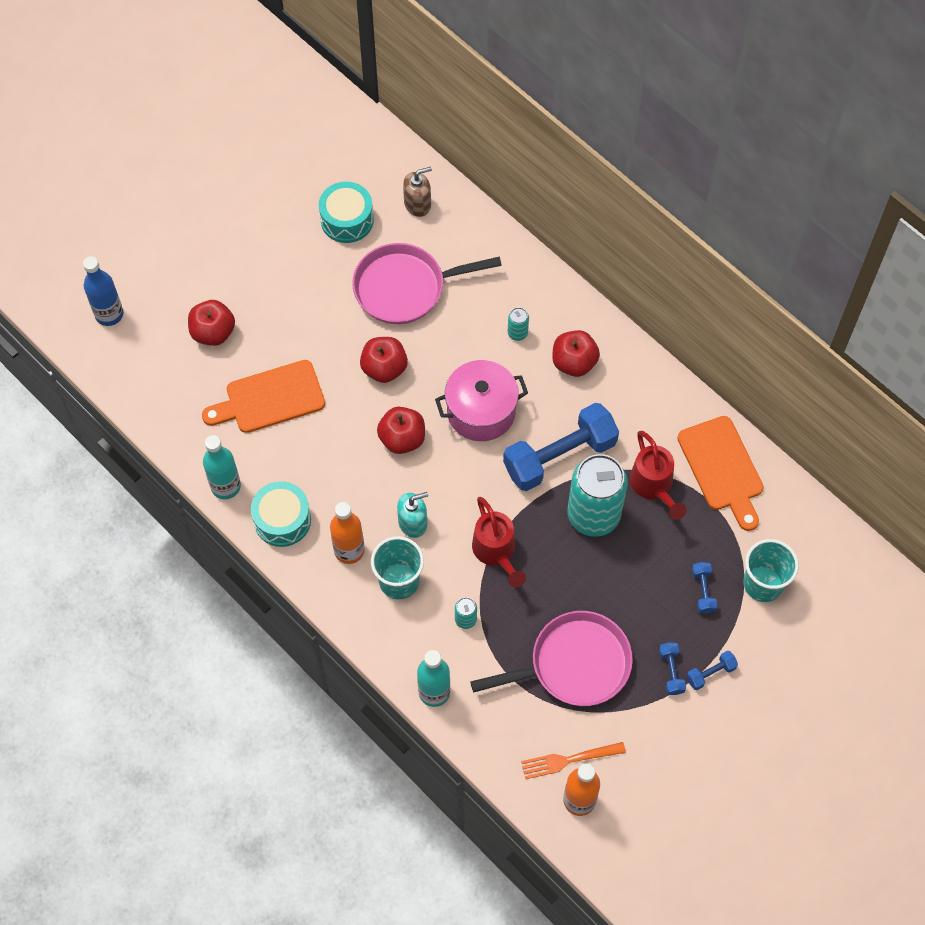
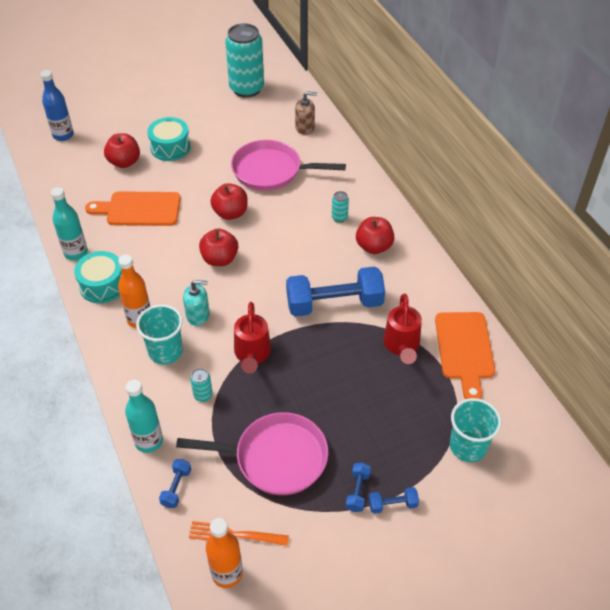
camera: 20 degrees right, 15 degrees down
(347, 220) = (251, 124): turquoise drum -> turquoise drum (170, 147)
(481, 411) = (288, 258): pink pot -> none
(593, 515) = (343, 352): turquoise can -> turquoise can (246, 89)
(703, 591) = (412, 436): blue dumbbell -> blue dumbbell (176, 487)

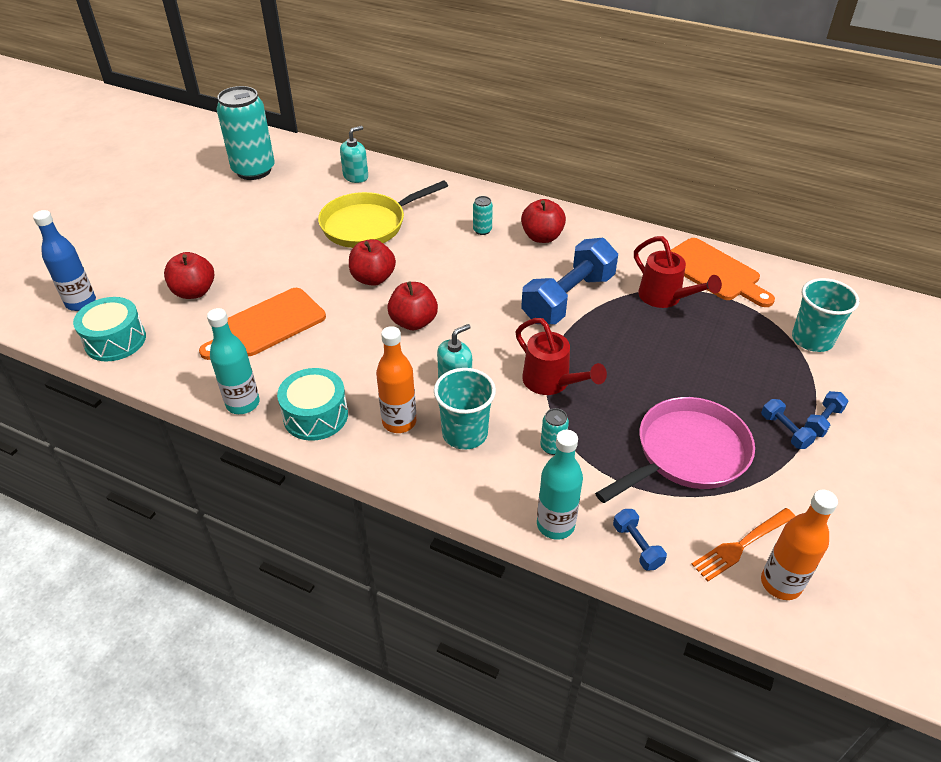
camera: 40 degrees left, 5 degrees down
(170, 147) = (232, 254): turquoise drum -> turquoise drum (115, 340)
(271, 171) = (368, 225): pink pan -> yellow pan
(305, 127) = (356, 176): brown soap dispenser -> turquoise soap dispenser

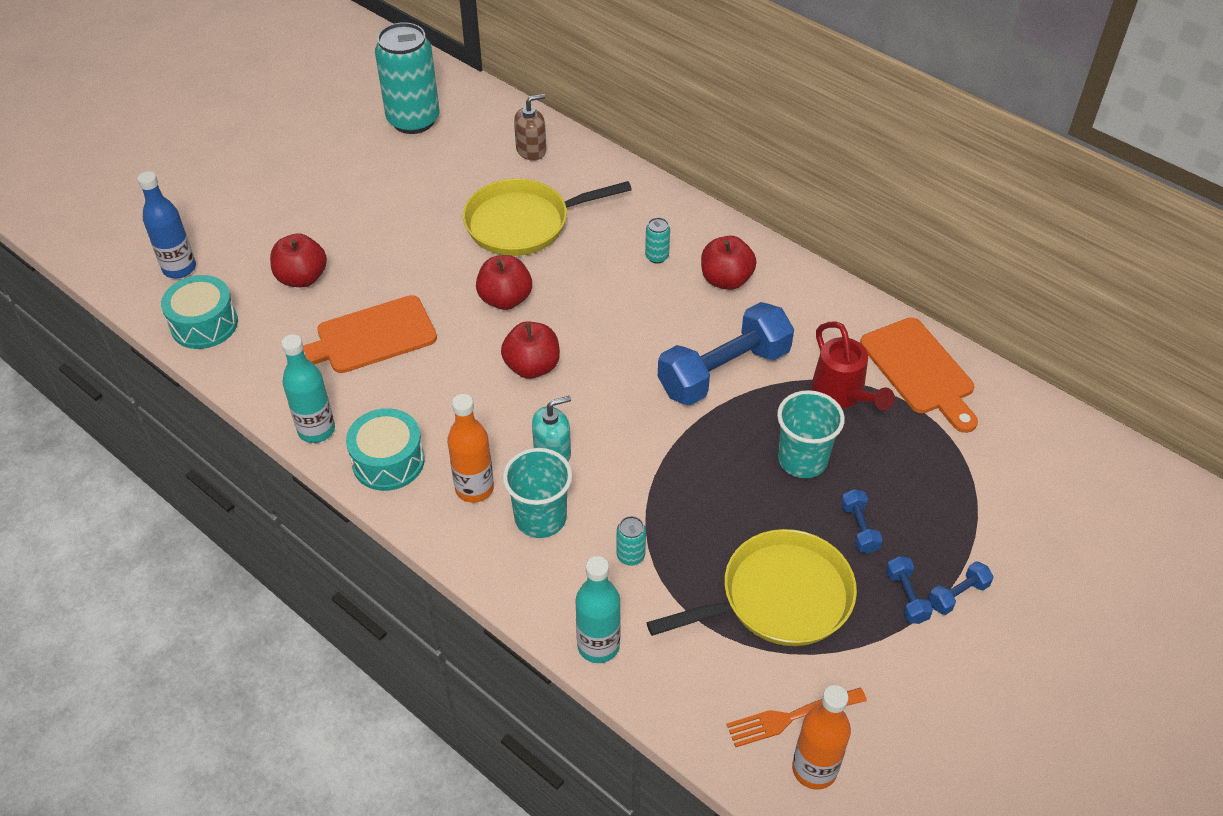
camera: 15 degrees right, 5 degrees up
(356, 176) = (531, 150): turquoise soap dispenser -> brown soap dispenser
(551, 382) = (660, 477): red watering can -> none
(637, 546) = (676, 690): blue dumbbell -> blue dumbbell (859, 528)
(687, 454) = (778, 598): pink pan -> yellow pan
(812, 340) = (999, 488): turquoise cup -> turquoise cup (802, 460)

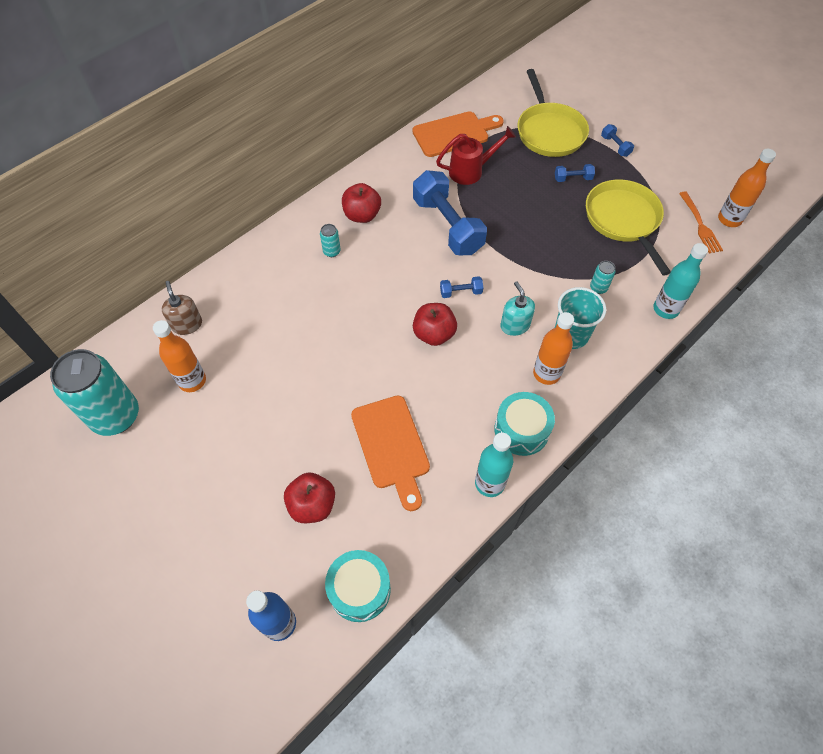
camera: 85 degrees left, 10 degrees up
(456, 166) = (192, 381): none -> orange bottle
(505, 299) = (362, 349): red apple -> none
(523, 223) = (277, 334): yellow pan -> yellow pan (549, 131)
(802, 460) = (522, 196): turquoise cup -> none
(906, 597) = (618, 166): blue dumbbell -> blue dumbbell (461, 292)

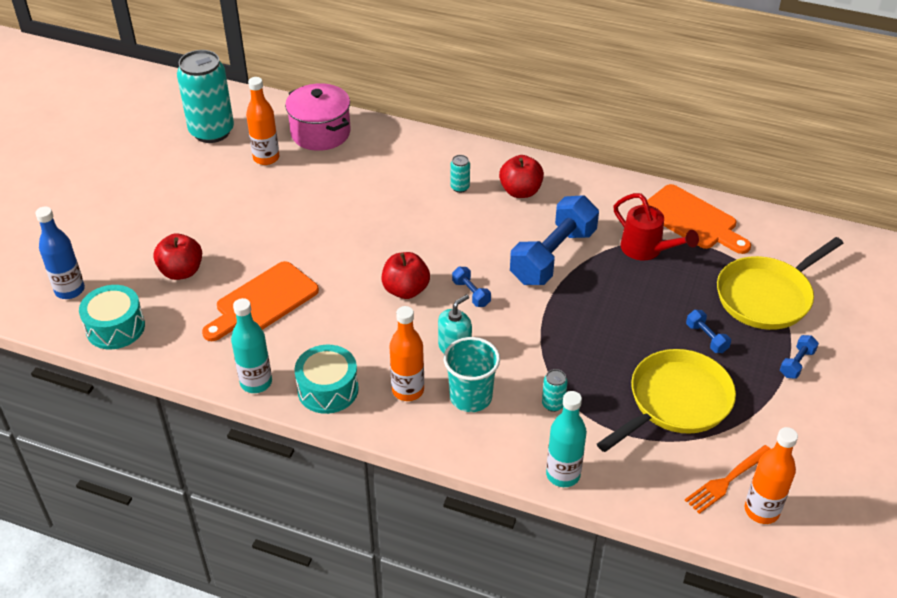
camera: 65 degrees right, 15 degrees down
(187, 324) = (320, 133): brown soap dispenser -> pink pot

